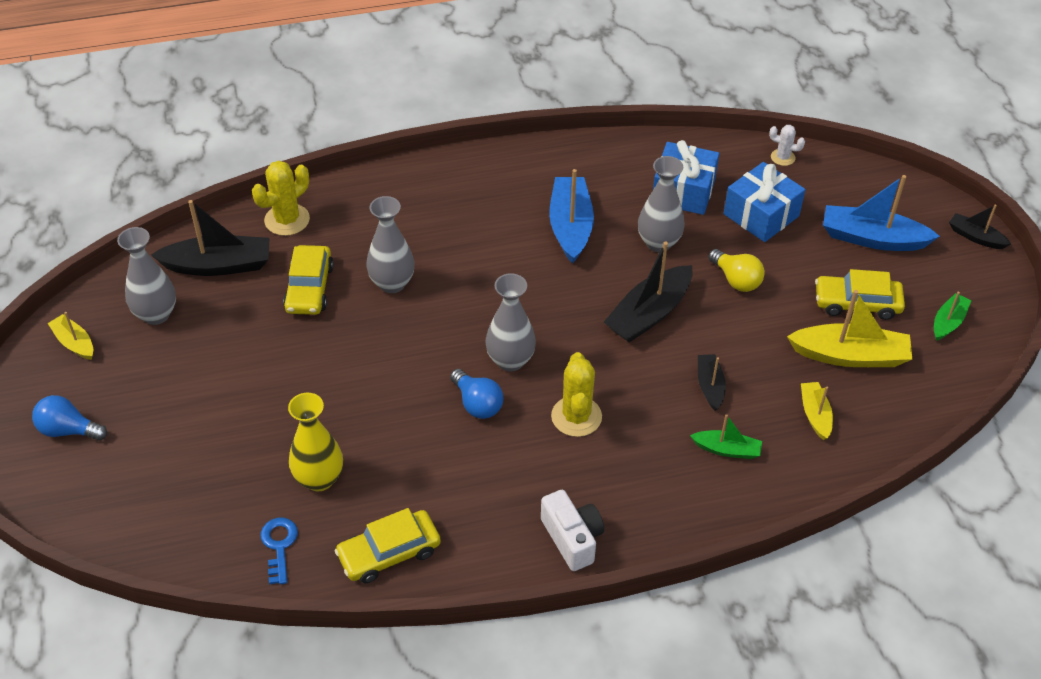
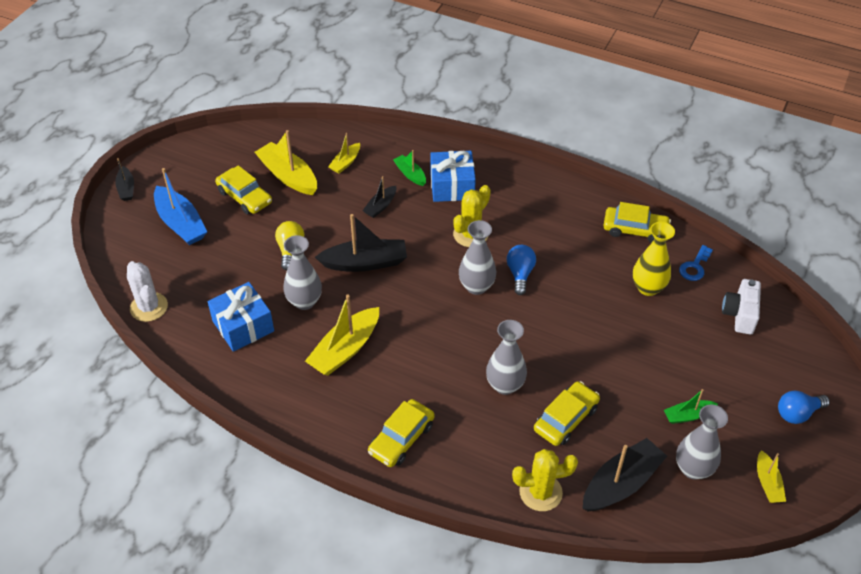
camera: 140 degrees left, 0 degrees up
(68, 430) = (797, 413): blue light bulb -> blue light bulb turned 105 degrees clockwise
(218, 265) = (621, 483): black boat -> black boat turned 105 degrees clockwise
(443, 191) = (401, 438): none -> yellow car
(570, 226) = (345, 349): blue boat -> yellow boat
(572, 538) = (532, 183): white camera -> white camera (740, 314)
(761, 215) = (220, 278): blue gift -> blue gift (452, 186)
(782, 157) = (149, 307): white cactus -> white cactus, size x1.75
(948, 322) = (214, 160): green boat -> green boat (688, 415)

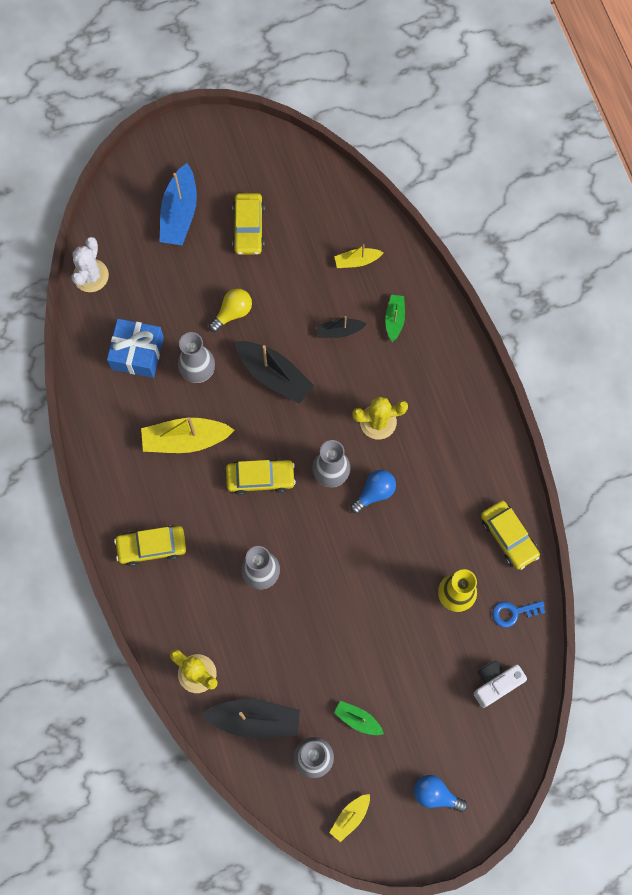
camera: 45 degrees right, 25 degrees up
(126, 188) = (171, 140): black boat -> none
(288, 176) = (300, 235): yellow boat -> none
(452, 186) = (414, 361): blue gift -> none
(566, 419) = (273, 639): yellow car -> yellow car (260, 478)

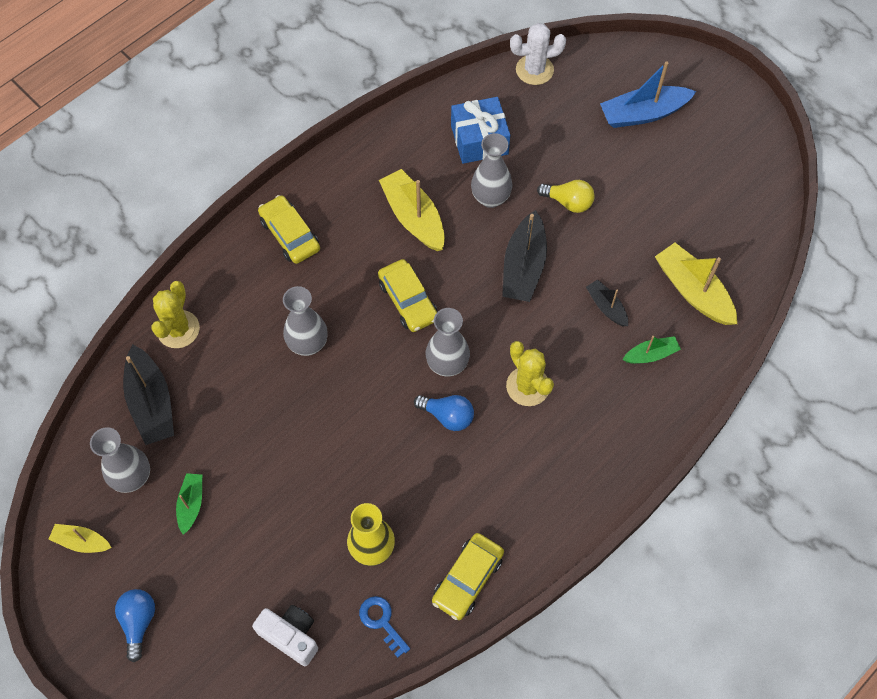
camera: 65 degrees right, 10 degrees down
(248, 228) = (666, 178): yellow car -> none
(357, 261) = (693, 291): yellow boat -> yellow boat, size x1.81

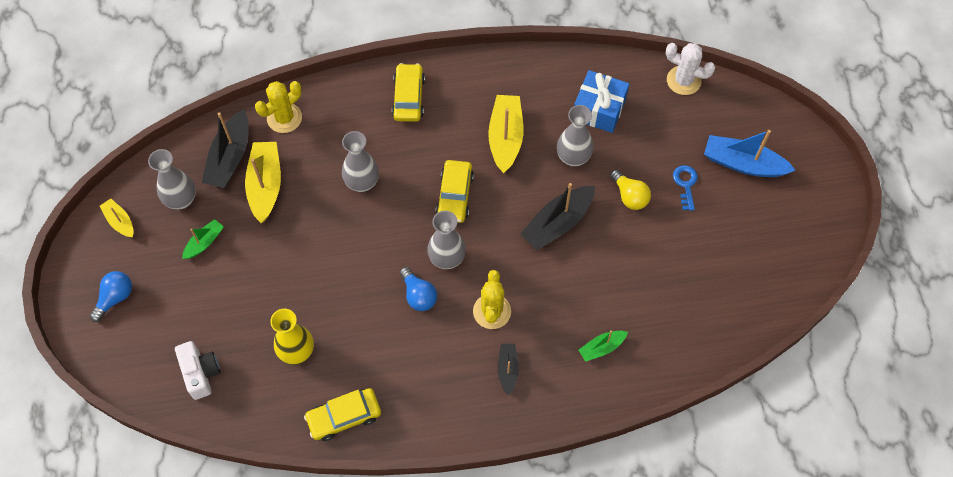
camera: 35 degrees right, 0 degrees up
(382, 622) = (265, 405): blue key -> blue key (685, 184)
(606, 307) = (596, 291): black boat -> black boat (507, 370)
(651, 354) = (601, 348): green boat -> green boat turned 135 degrees clockwise
(693, 291) = (673, 322): yellow boat -> yellow boat (265, 185)

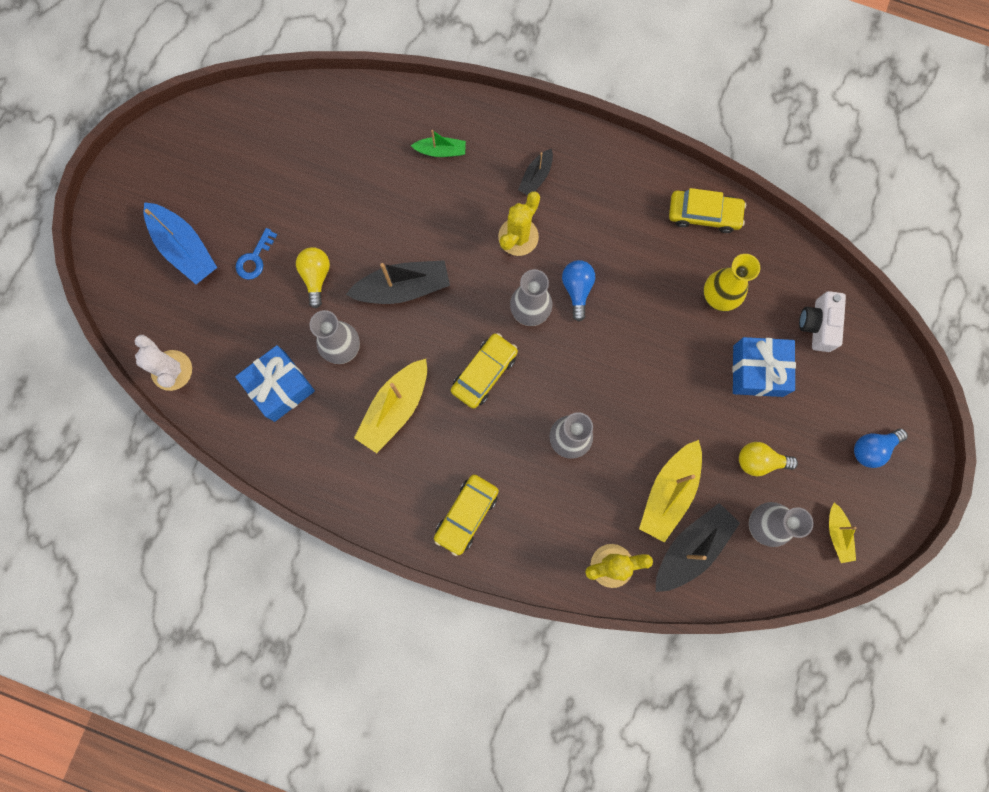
camera: 150 degrees left, 15 degrees up
(204, 242) = (759, 461): green boat -> yellow light bulb
(236, 309) = (757, 371): none -> blue gift

